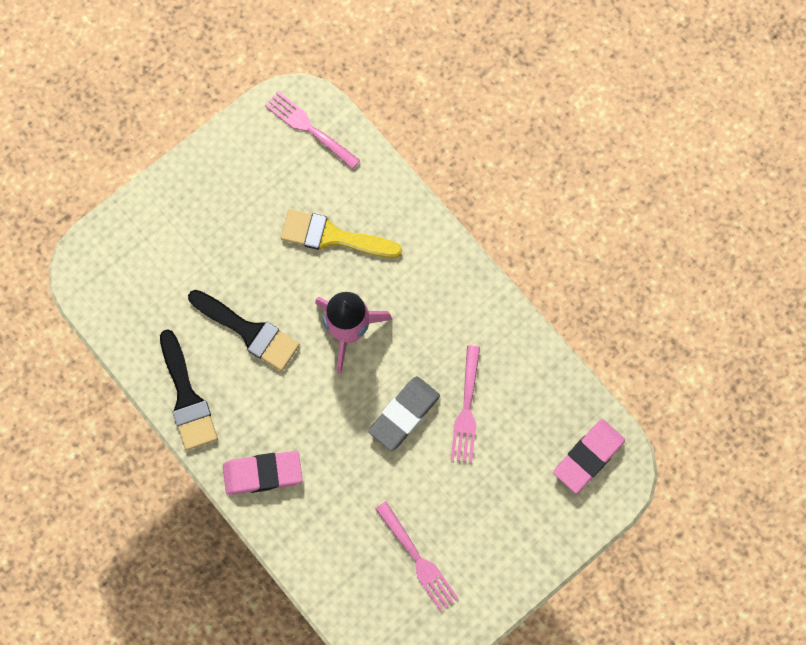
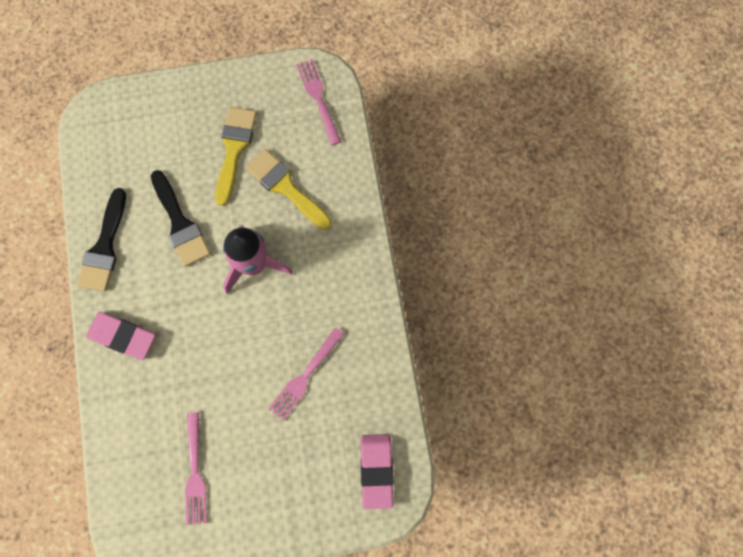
camera: 30 degrees right, 0 degrees up
(256, 227) = (234, 149): none -> yellow brush
(404, 414) = (255, 353): grey eraser -> none
(588, 457) = (377, 470): pink eraser -> pink eraser turned 75 degrees counterclockwise

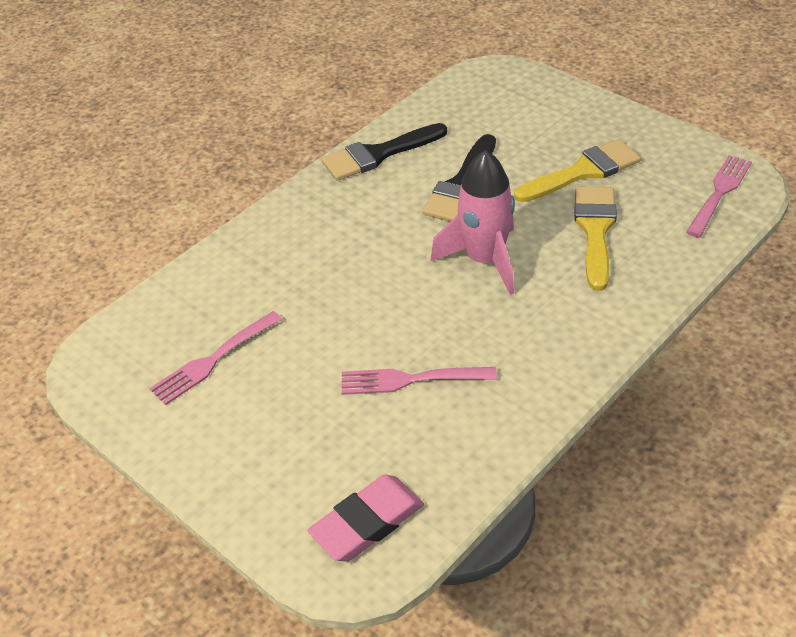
camera: 55 degrees right, 30 degrees down
(122, 336) = (304, 219): pink eraser -> none

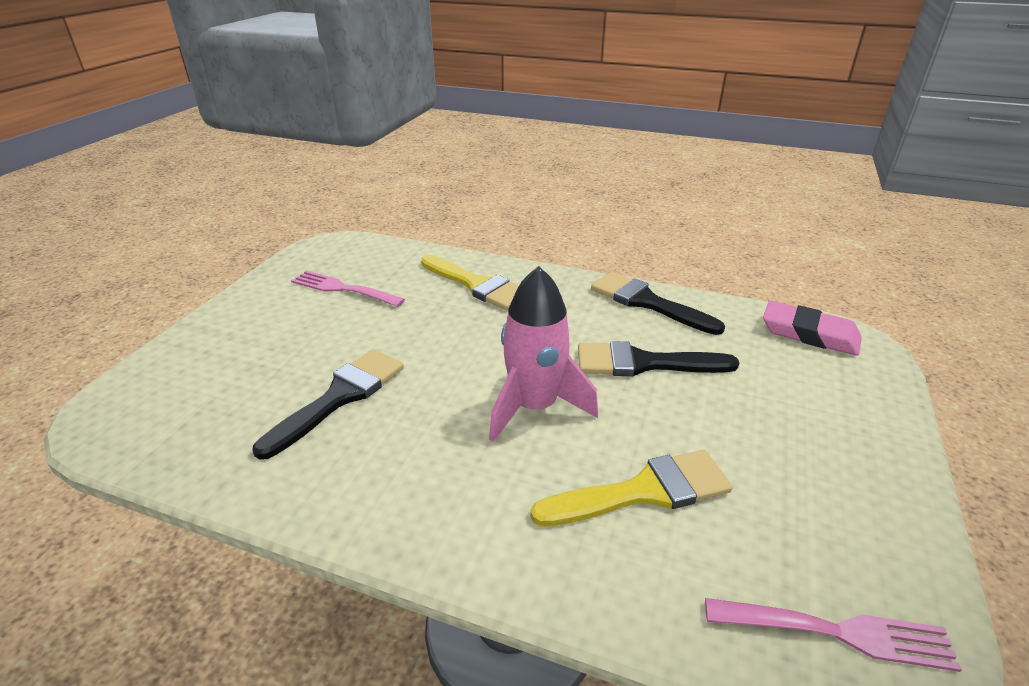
camera: 65 degrees right, 10 degrees down
(367, 523) = (153, 414): pink eraser -> pink eraser (809, 334)
(411, 380) = (340, 397): pink fork -> black brush
(583, 172) = (748, 455): yellow brush -> yellow brush (477, 285)

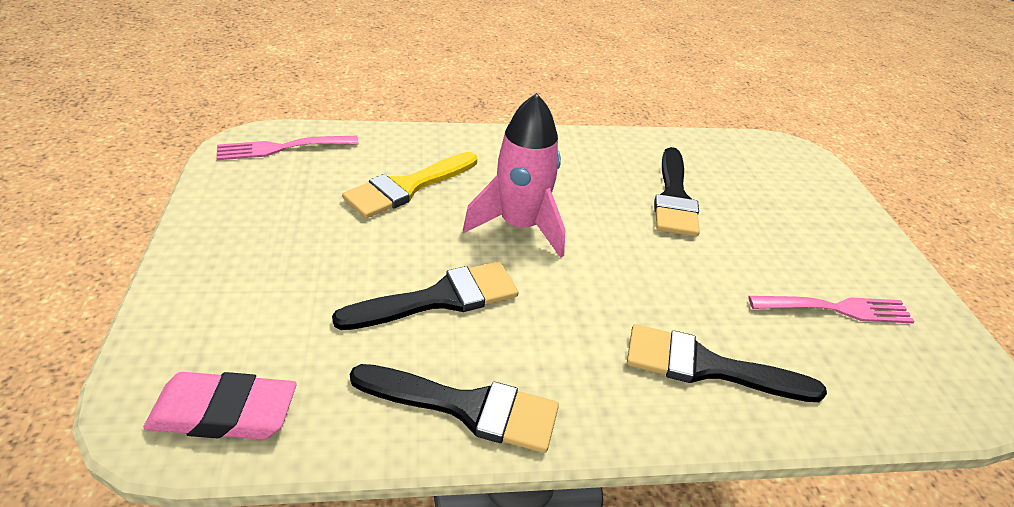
camera: 150 degrees right, 5 degrees up
(477, 285) = (707, 367): yellow brush -> black brush

